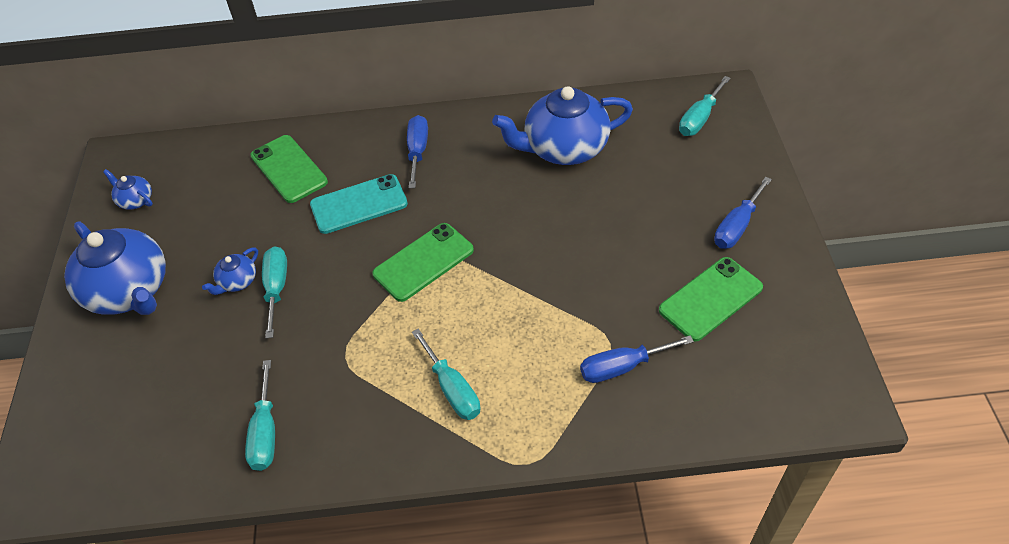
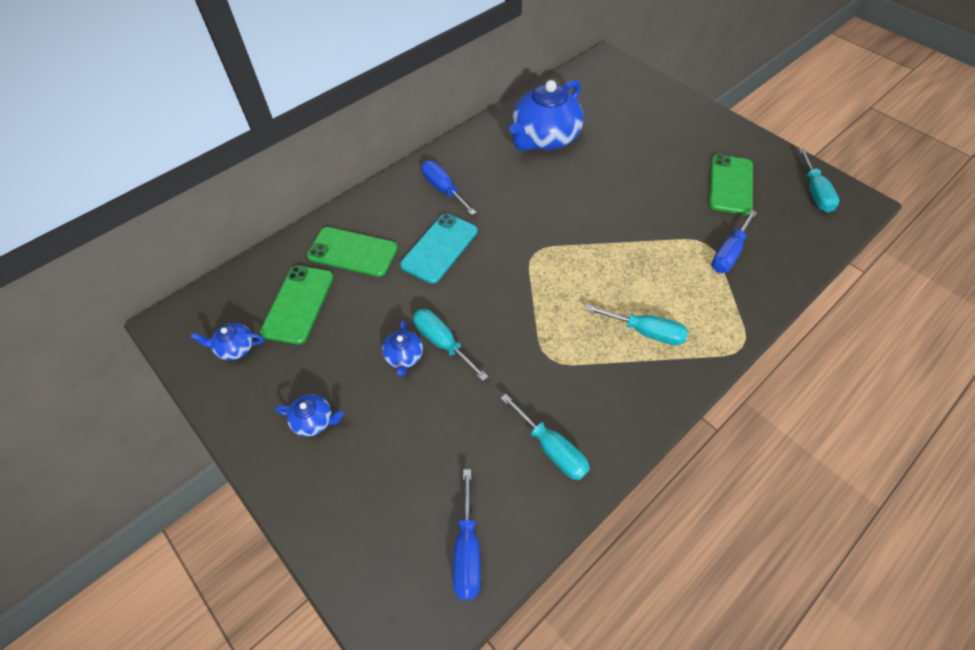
camera: 40 degrees left, 5 degrees up
(130, 291) = (314, 421): blue teapot -> blue teapot, size x0.44
(423, 262) = (532, 261): green phone -> green phone (298, 304)
(699, 119) = (607, 82): turquoise screwdriver -> turquoise screwdriver (814, 192)
(737, 226) = (698, 135): blue screwdriver -> blue screwdriver (467, 550)

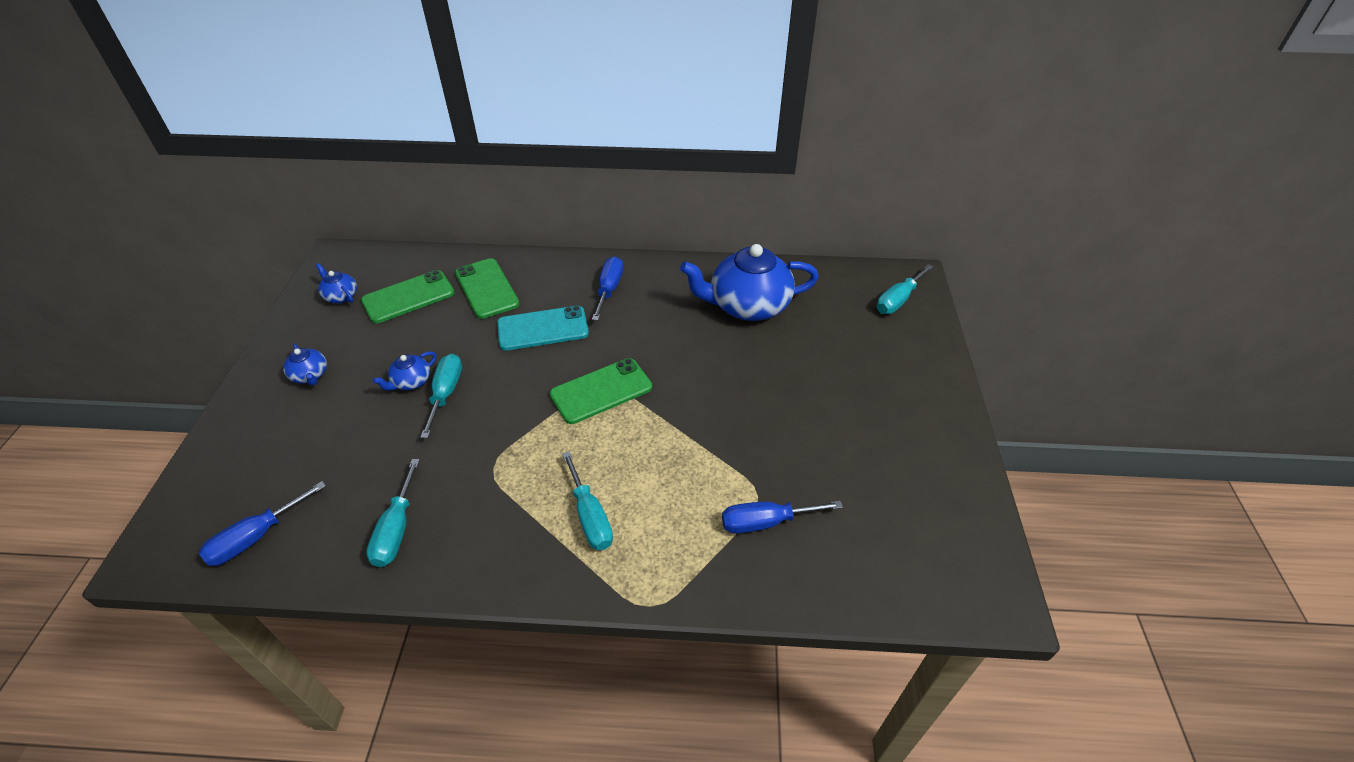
camera: 45 degrees right, 10 degrees down
(730, 185) = (867, 468): green phone -> green phone (601, 391)
(814, 192) = (955, 547): turquoise screwdriver -> turquoise screwdriver (898, 300)

